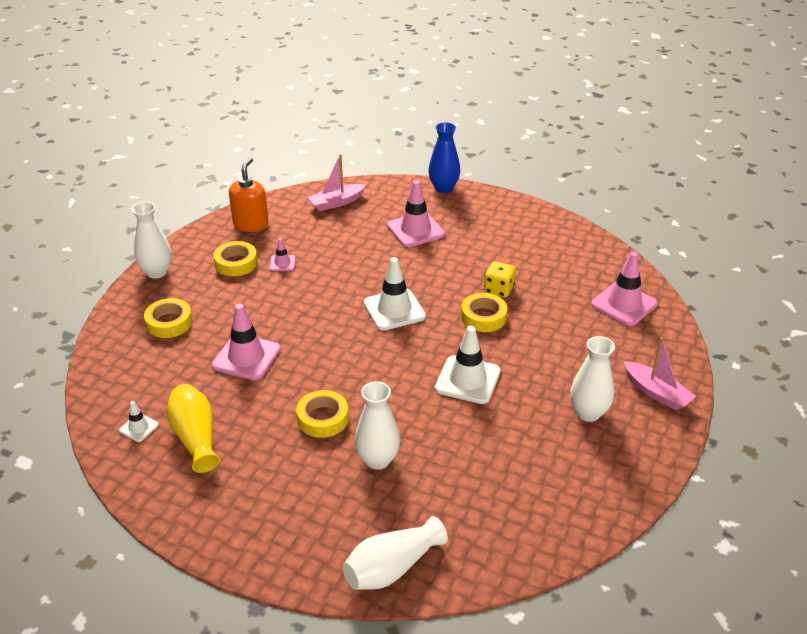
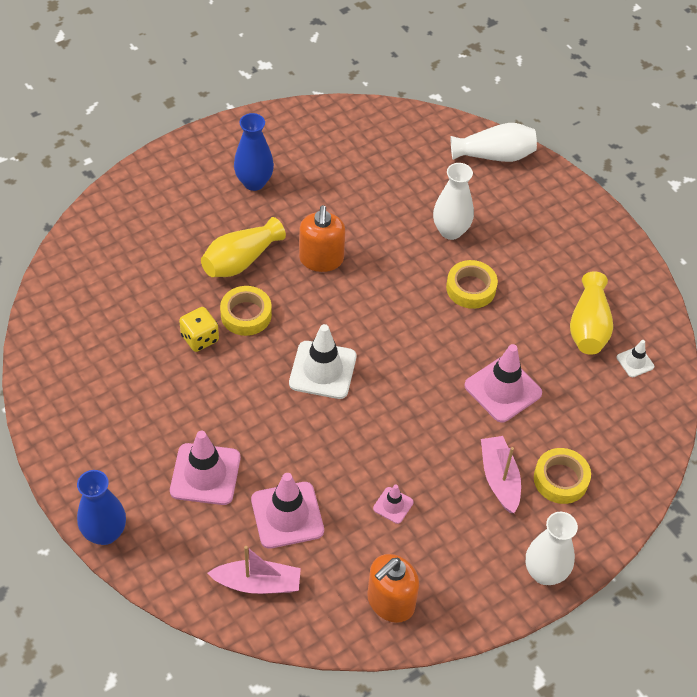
camera: 150 degrees left, 15 degrees up
(236, 263) = (445, 536): yellow tape -> none
(467, 380) = (321, 259): white traffic cone -> orange soap dispenser
(528, 349) = (241, 260): none -> yellow vase
(588, 413) = (254, 182): white vase -> blue vase
(624, 304) = (104, 258): pink traffic cone -> pink traffic cone (287, 515)
(656, 393) = (182, 169): pink boat -> pink boat (499, 478)

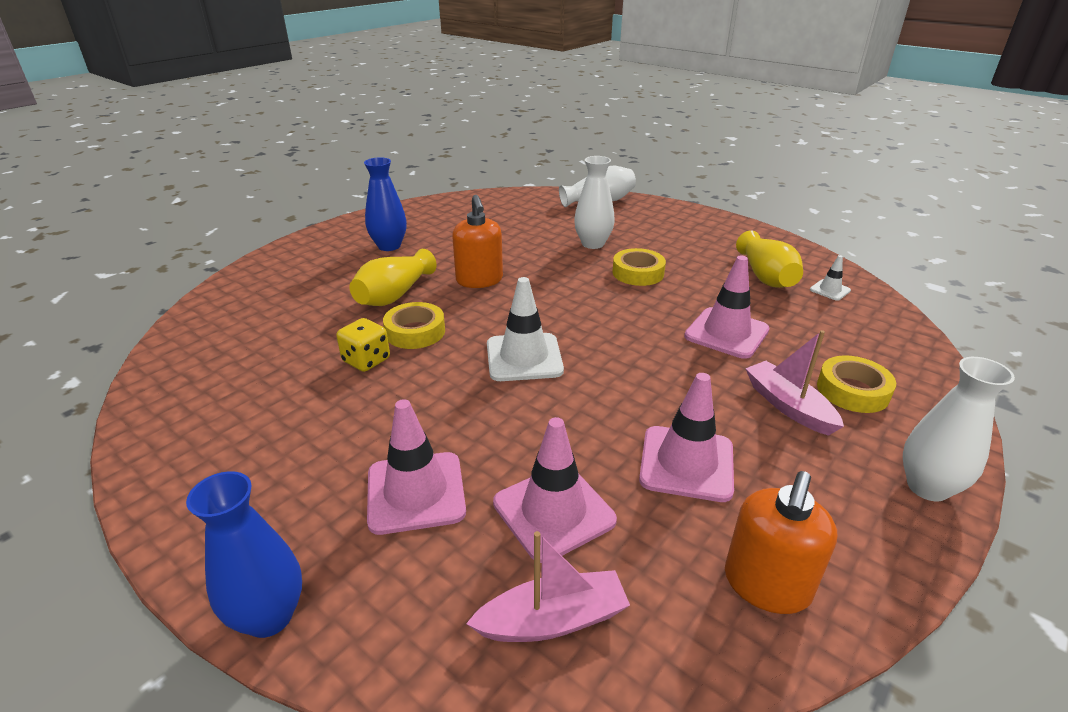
camera: 15 degrees left, 20 degrees down
(393, 505) = (686, 463): pink traffic cone -> pink traffic cone, size x1.99

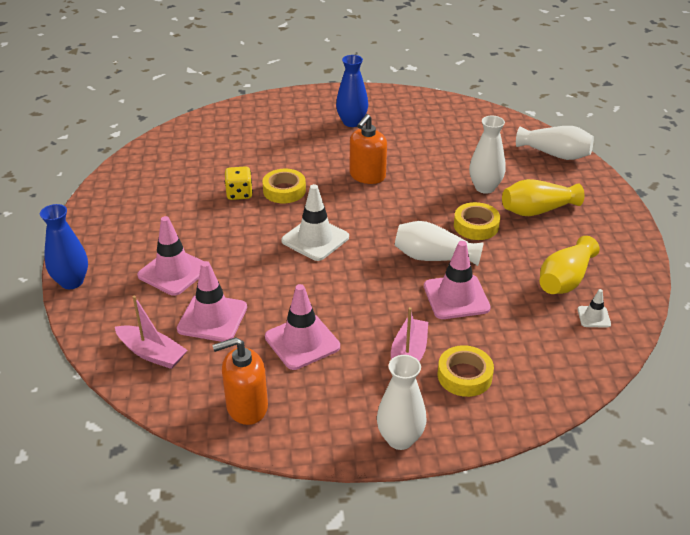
camera: 45 degrees right, 5 degrees up
(394, 295) = (306, 160): yellow vase -> yellow vase (537, 210)
(652, 313) = (434, 257): none -> white vase

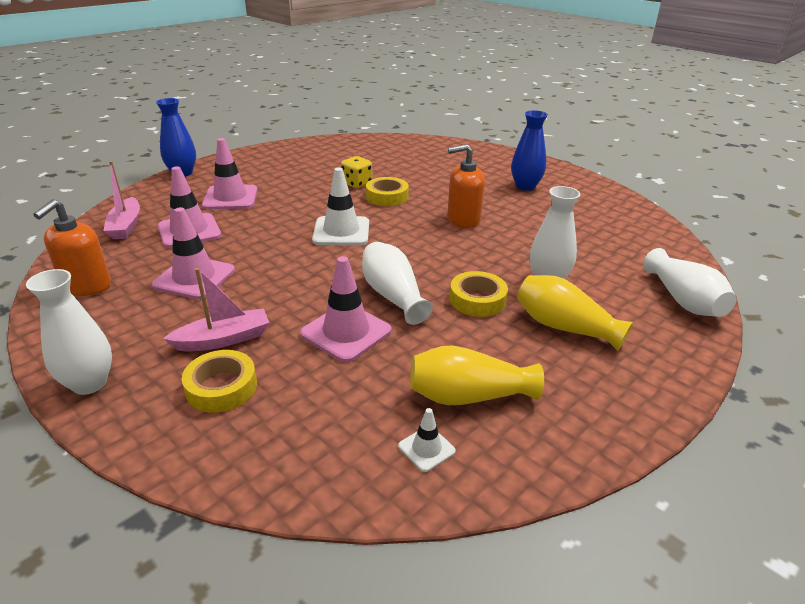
camera: 50 degrees right, 5 degrees down
(246, 407) = (87, 286): orange soap dispenser -> orange soap dispenser turned 105 degrees counterclockwise

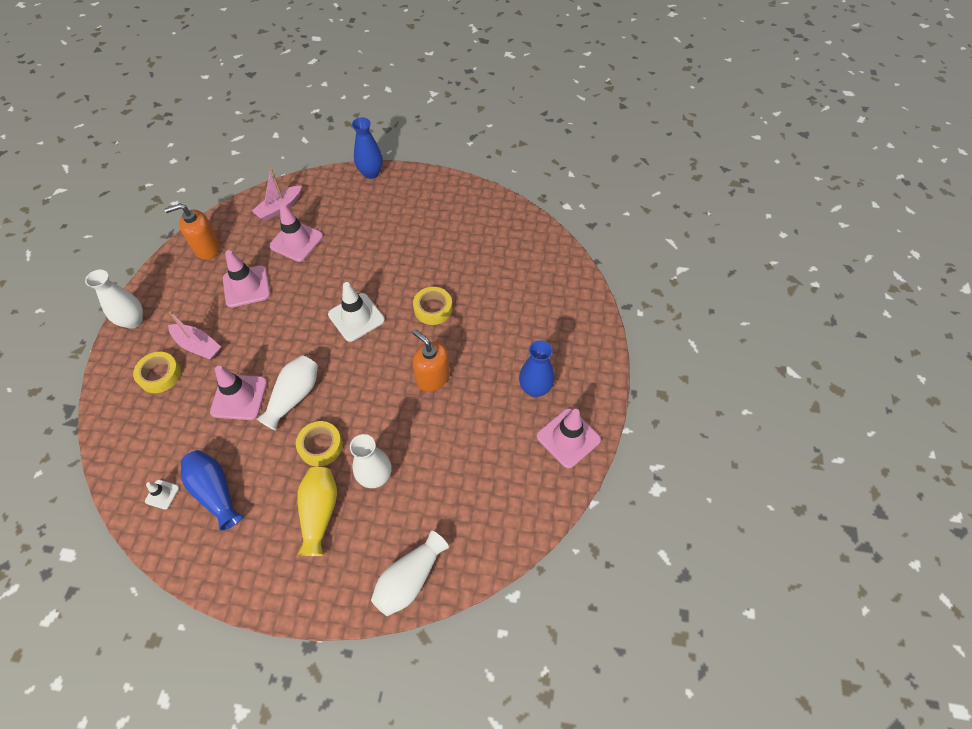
camera: 55 degrees right, 25 degrees up
(230, 198) = (356, 225): pink traffic cone -> pink traffic cone (568, 438)
(356, 183) = (440, 276): yellow dice -> none
(468, 396) = (215, 492): yellow vase -> blue vase

